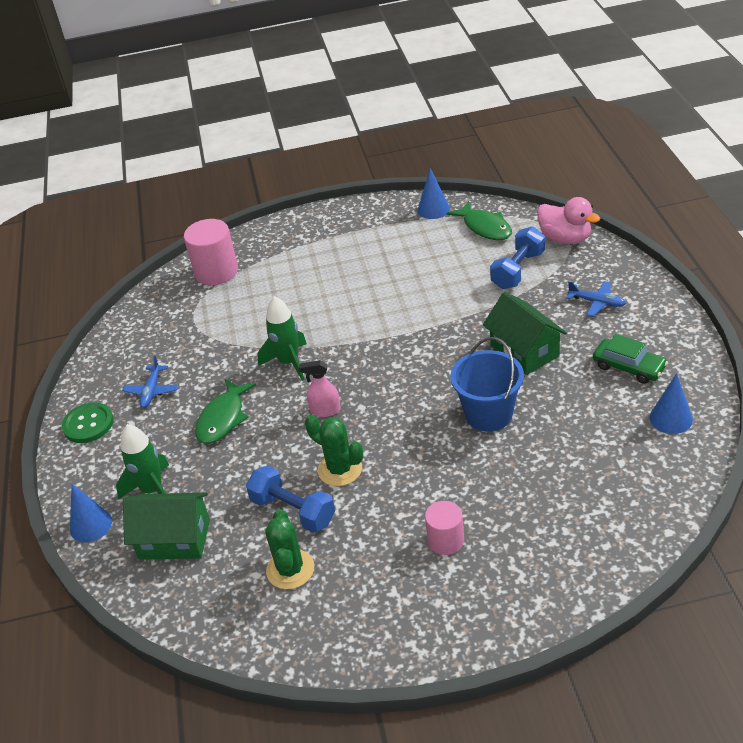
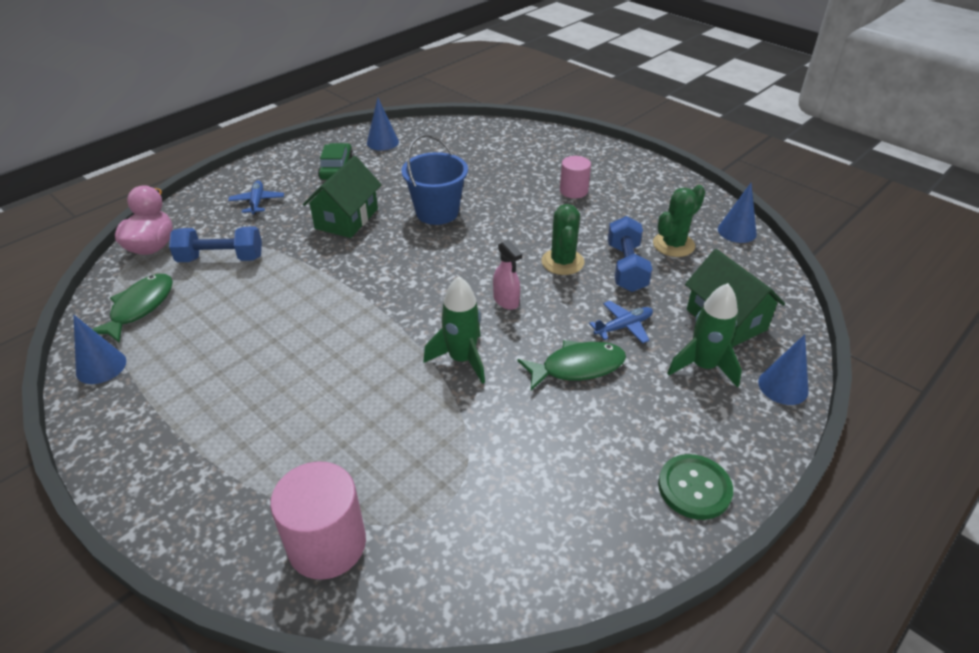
camera: 130 degrees left, 0 degrees up
(152, 391) = (596, 458): blue plane -> blue plane (623, 326)
(261, 643) = (737, 231): none -> blue cone

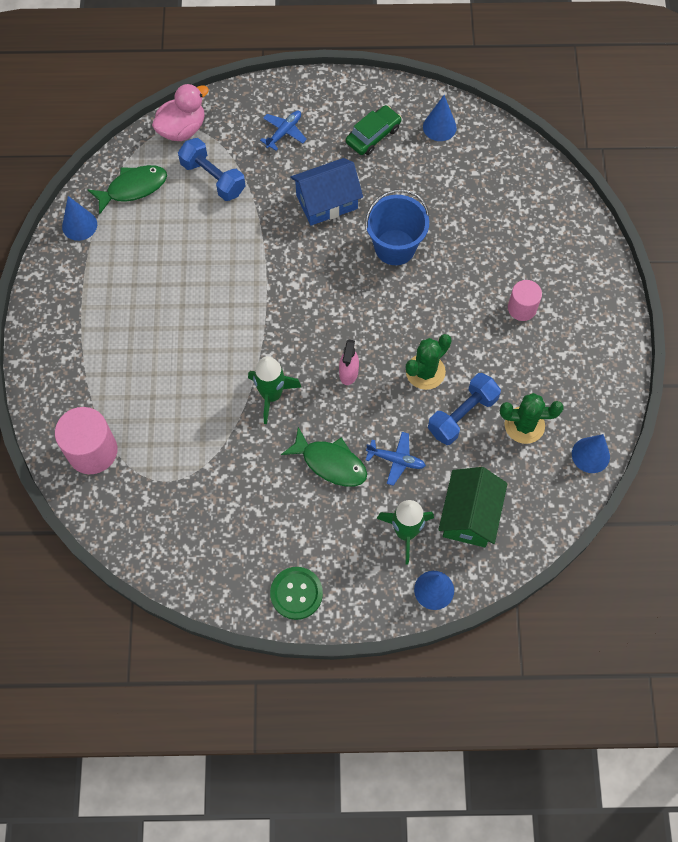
camera: 45 degrees right, 25 degrees up
(346, 219) = (326, 202): green house -> blue house

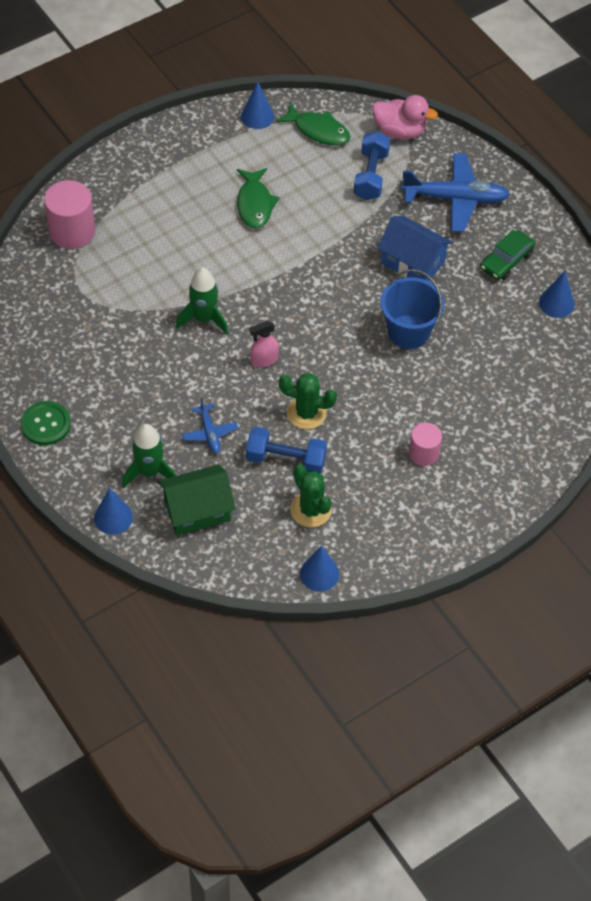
camera: 55 degrees right, 10 degrees down
(284, 132) = (455, 198): blue plane -> blue plane, size x1.97
(330, 463) = (174, 389): green fish -> green fish (255, 204)
(373, 135) = (506, 260): green car -> green car turned 120 degrees clockwise

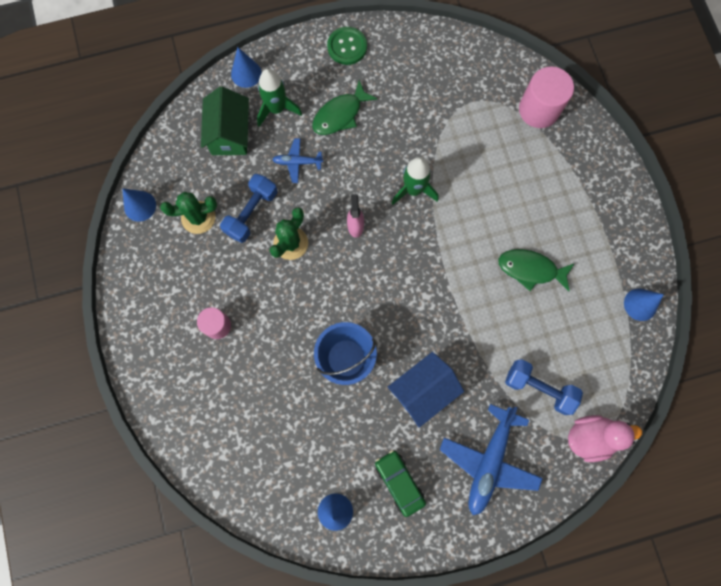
camera: 110 degrees right, 20 degrees up
(318, 130) = (609, 356): green fish -> green fish (340, 115)
(399, 131) = (590, 437): pink duck -> pink duck turned 135 degrees counterclockwise

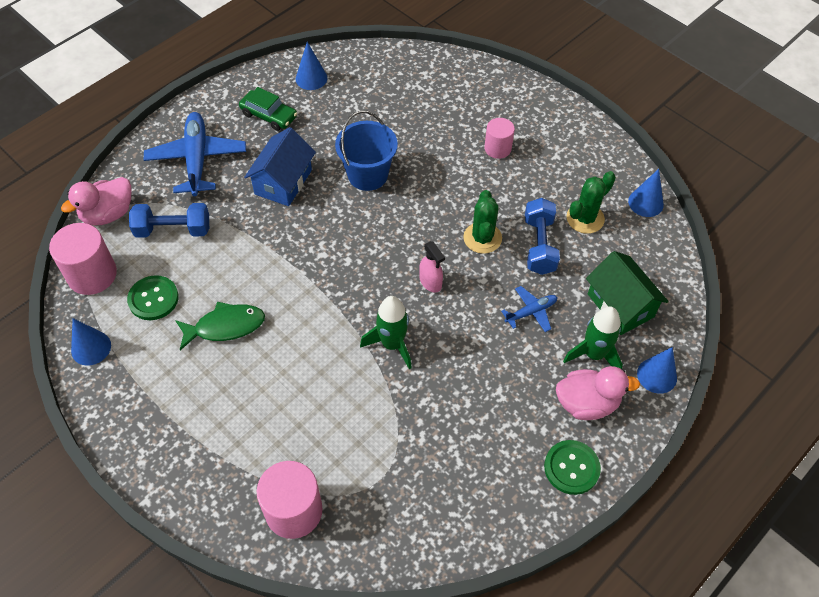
camera: 150 degrees right, 20 degrees down
(307, 80) = (587, 403): none -> pink duck
(340, 115) = (522, 383): green fish -> none
(578, 325) = (153, 299): none -> green button
(621, 376) = (92, 275): none -> pink cylinder

